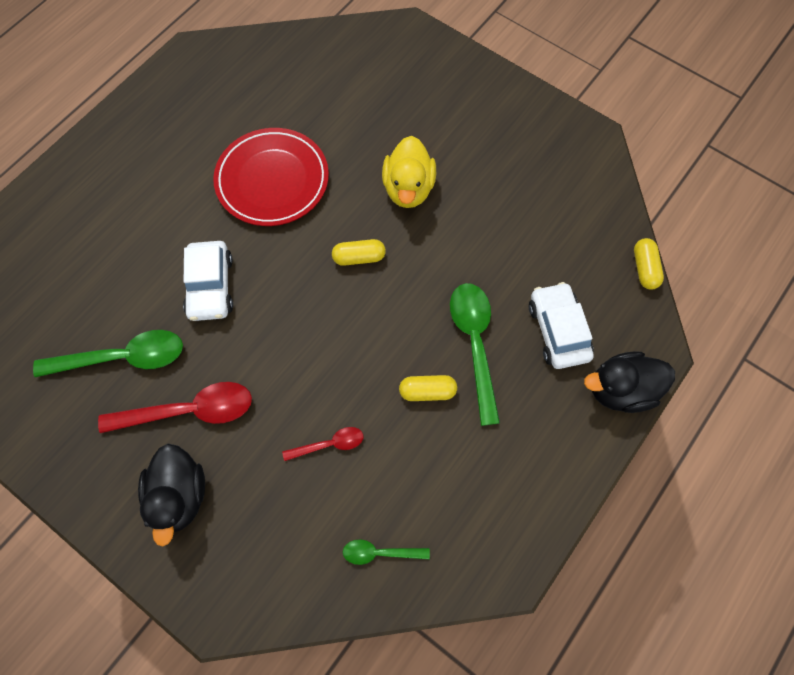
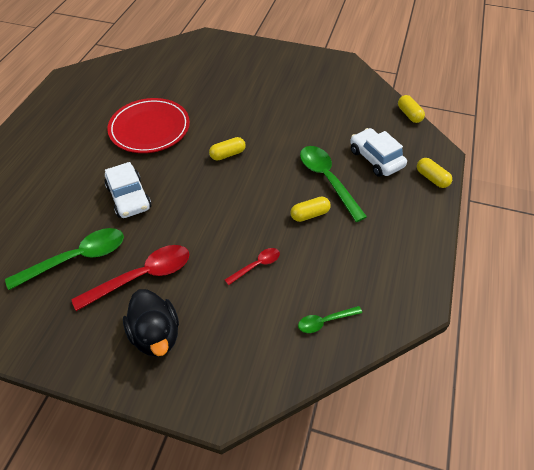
camera: 20 degrees left, 15 degrees down
(408, 188) = (243, 111): yellow duck -> none
(621, 390) = (431, 178): black duck -> yellow capsule

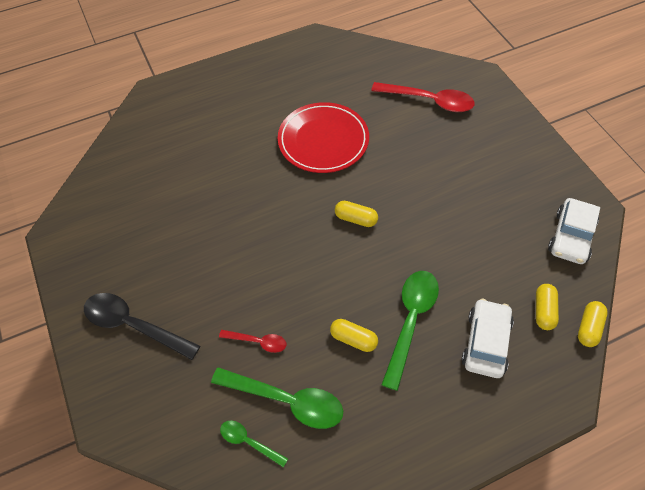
camera: 50 degrees right, 5 degrees up
(77, 258) = (153, 214): green spoon -> green spoon (286, 400)
(129, 197) = (239, 193): white car -> white car (571, 237)
(142, 276) = (175, 270): red spoon -> red spoon (429, 101)
(156, 334) = (134, 325): black duck -> black spoon
(431, 178) = (516, 416): yellow capsule -> yellow capsule (543, 311)

